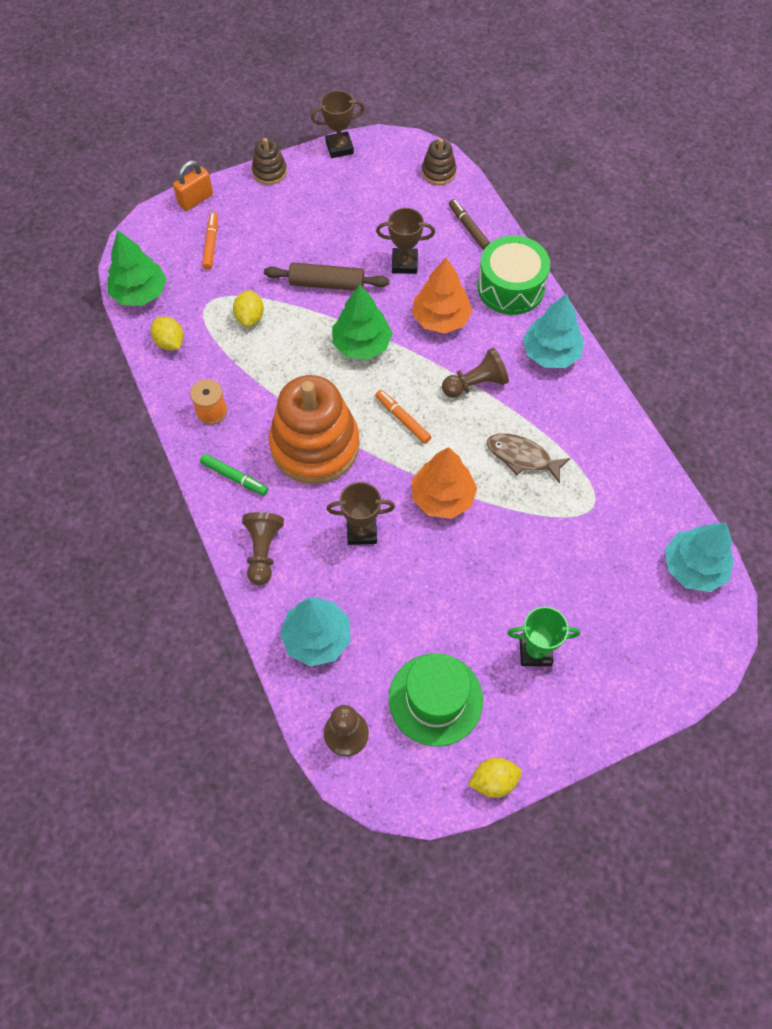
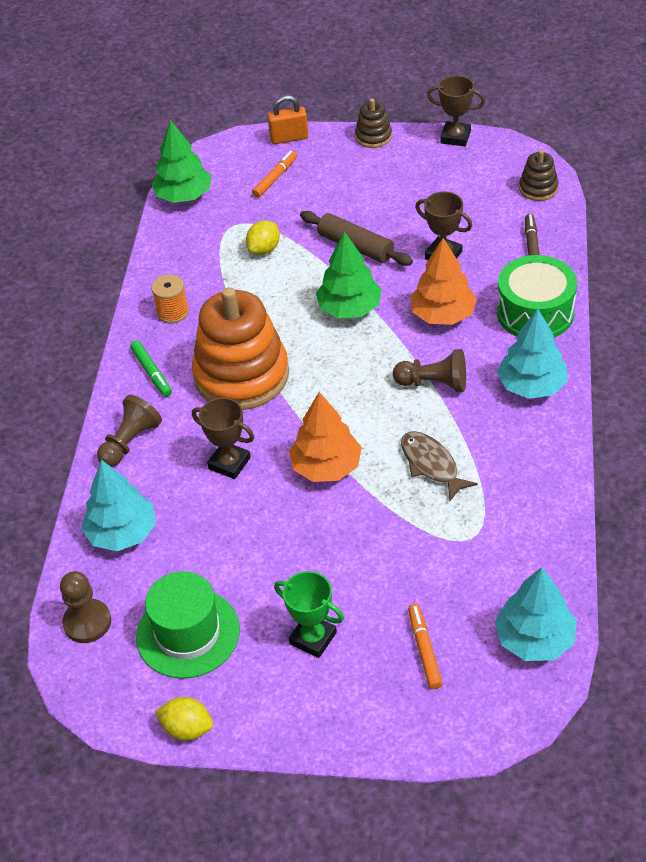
camera: 35 degrees right, 15 degrees down
(170, 342) = (179, 244): yellow lemon -> none
(402, 419) = (339, 386): orange marker -> orange marker (424, 649)

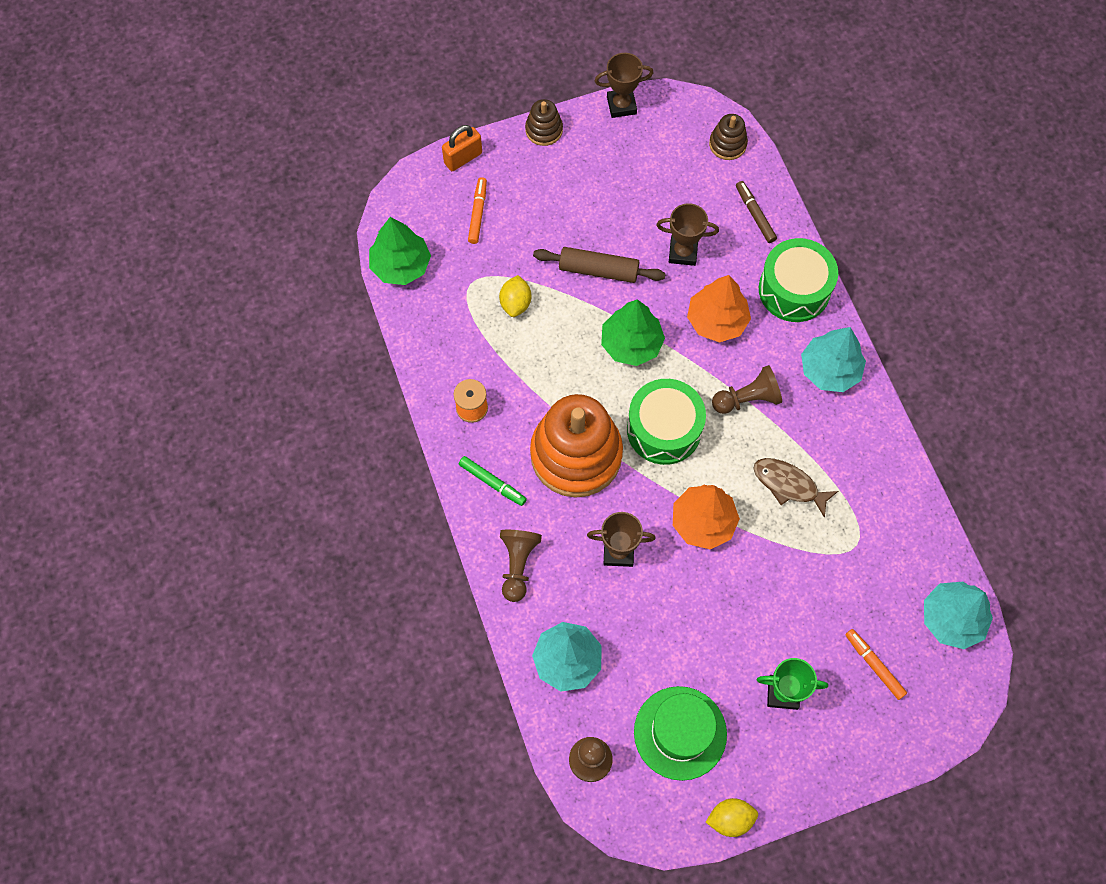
camera: 30 degrees left, 20 degrees up
(337, 382) = (664, 429): none -> green drum

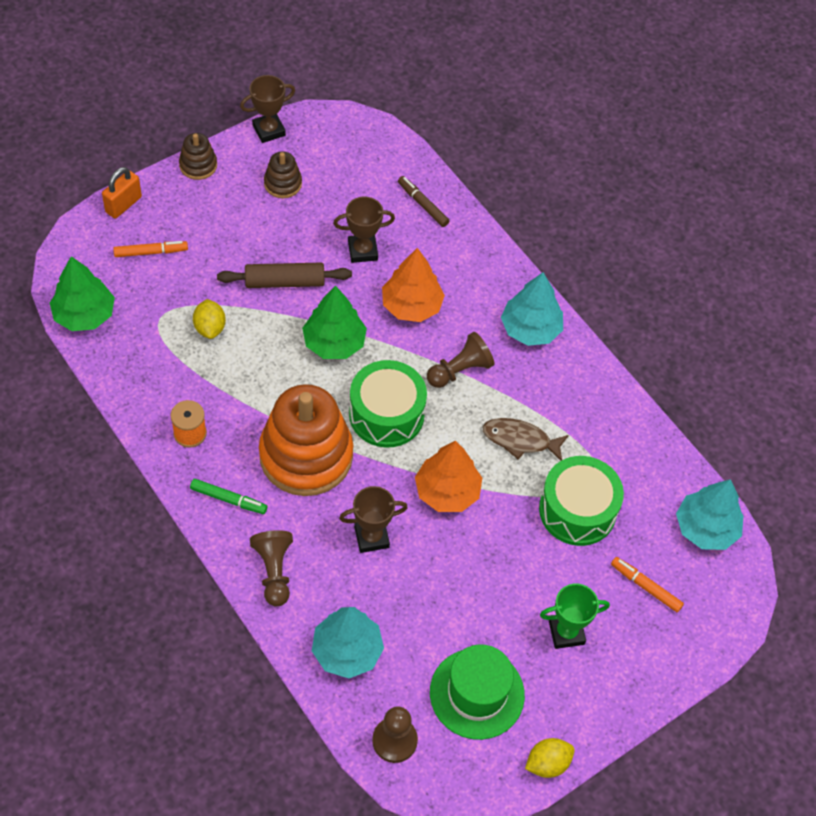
camera: 20 degrees left, 10 degrees down
(477, 213) = (151, 252): orange marker -> orange marker turned 90 degrees clockwise
(727, 144) = (380, 147): brown stacking toy -> brown stacking toy (283, 183)
(794, 289) = (478, 264): green drum -> green drum (577, 510)

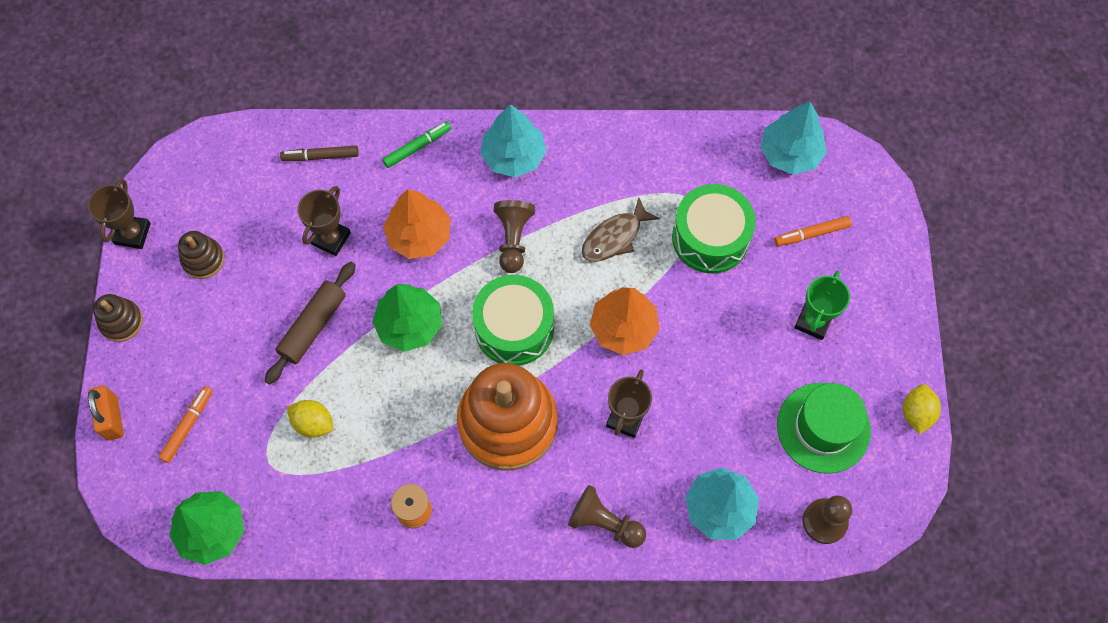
camera: 50 degrees left, 10 degrees up
(228, 499) = (506, 517): green marker -> green marker (417, 147)

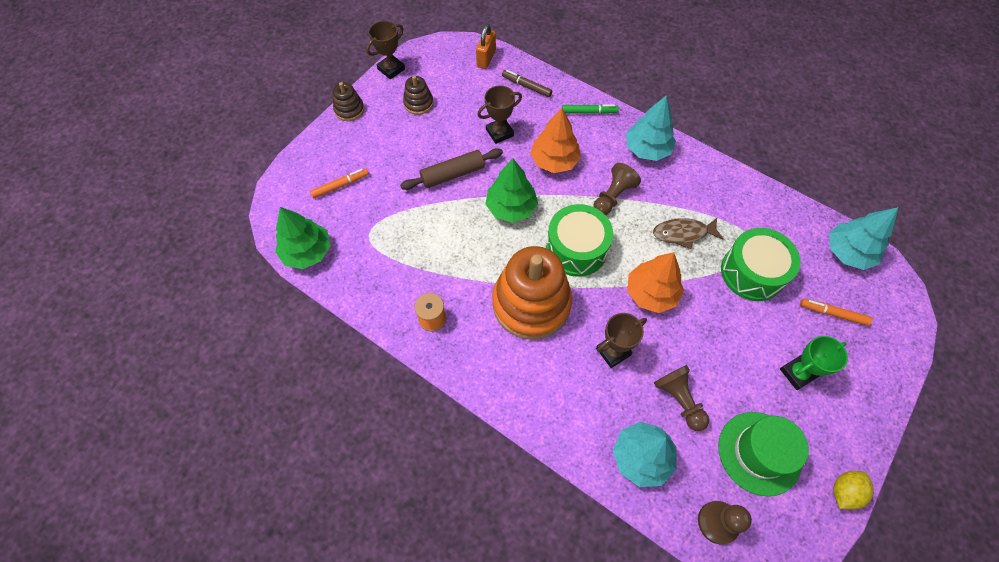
camera: 35 degrees right, 5 degrees down
(112, 418) = (304, 156): orange padlock -> orange padlock (486, 58)
(313, 423) = (411, 228): yellow lemon -> none
(604, 522) = (551, 410): brown pawn -> brown pawn (679, 400)

